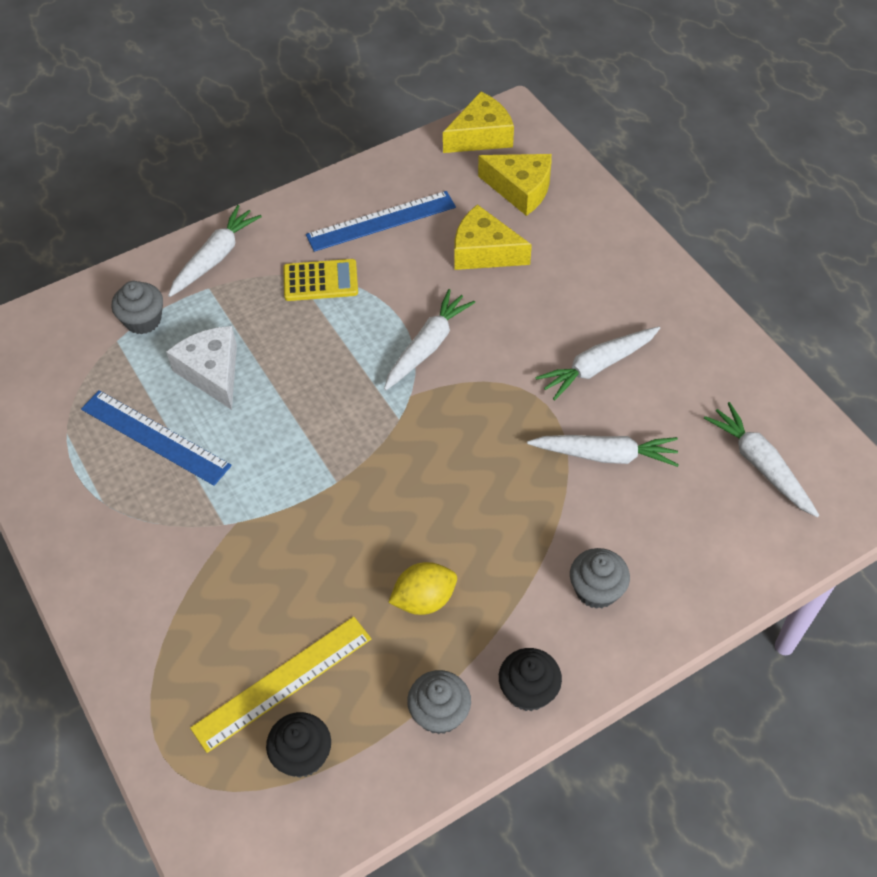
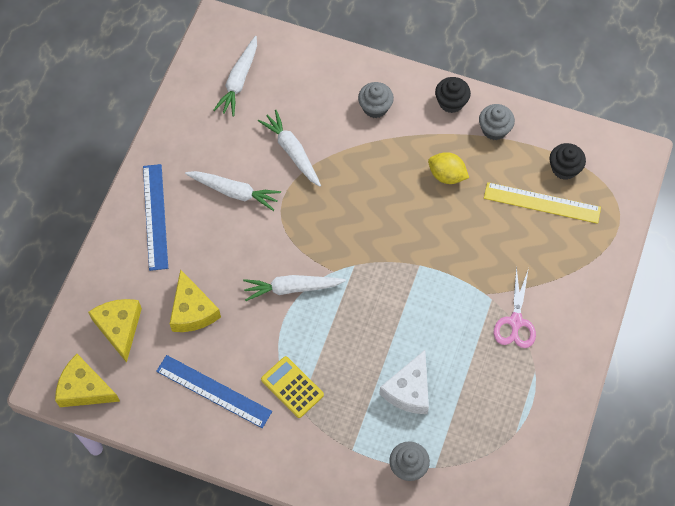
camera: 130 degrees left, 10 degrees up
(155, 437) = (476, 381): blue ruler -> blue ruler (155, 216)
(173, 527) = (515, 322): none -> pink scissors
(215, 257) = (325, 468): white carrot -> none

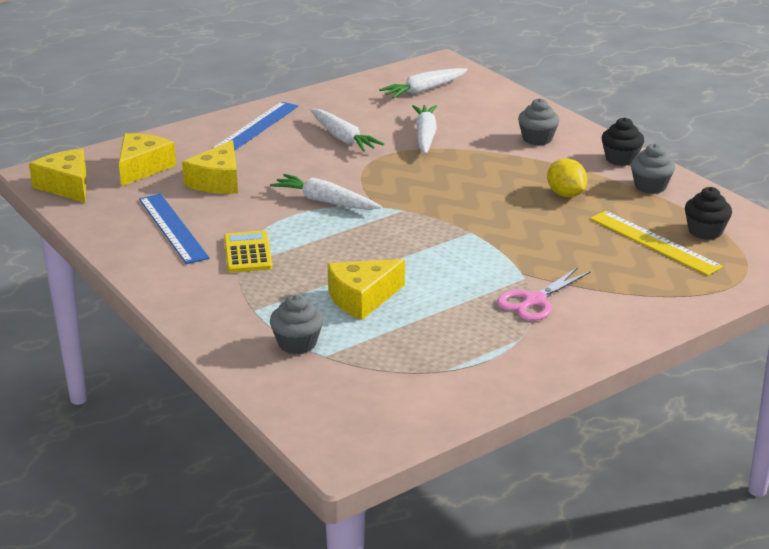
camera: 35 degrees right, 35 degrees down
(409, 390) = (362, 298): white cheese -> yellow cheese

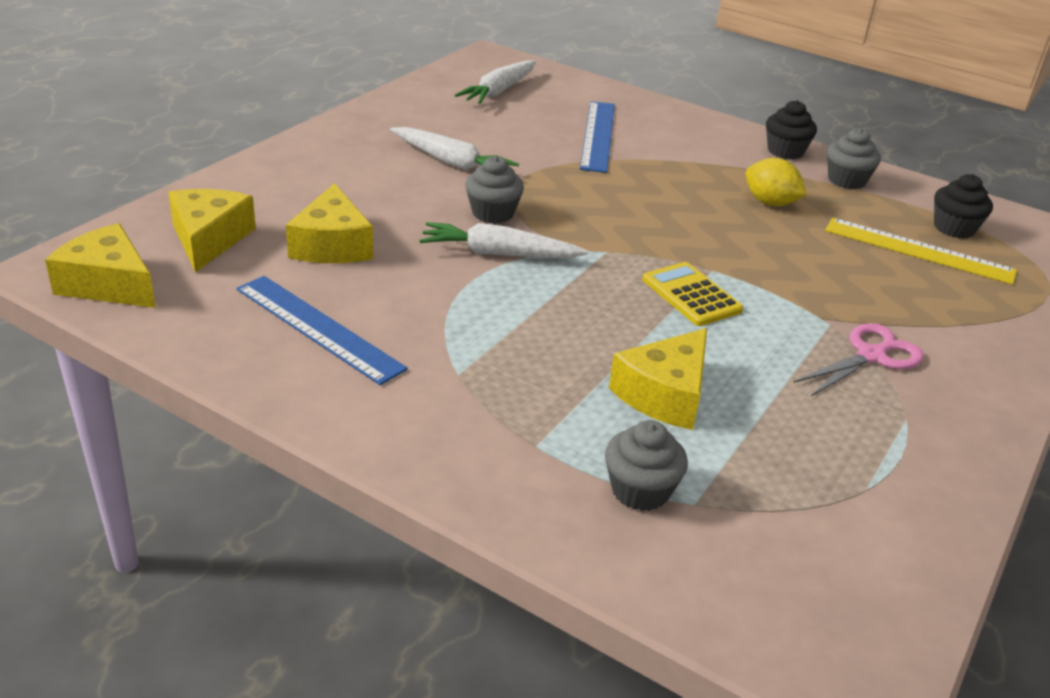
camera: 25 degrees left, 5 degrees up
(247, 253) = (455, 350): yellow calculator -> yellow calculator (691, 295)
(256, 127) = (328, 161): blue ruler -> blue ruler (598, 135)
(425, 136) = (548, 148): white carrot -> none
(534, 301) = (871, 356): pink scissors -> pink scissors turned 150 degrees counterclockwise
(537, 139) = (676, 137): grey cupcake -> grey cupcake (493, 213)

